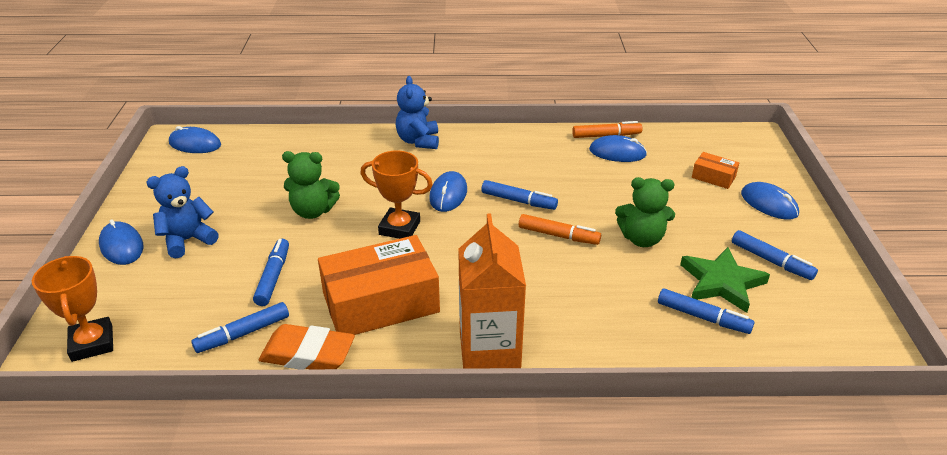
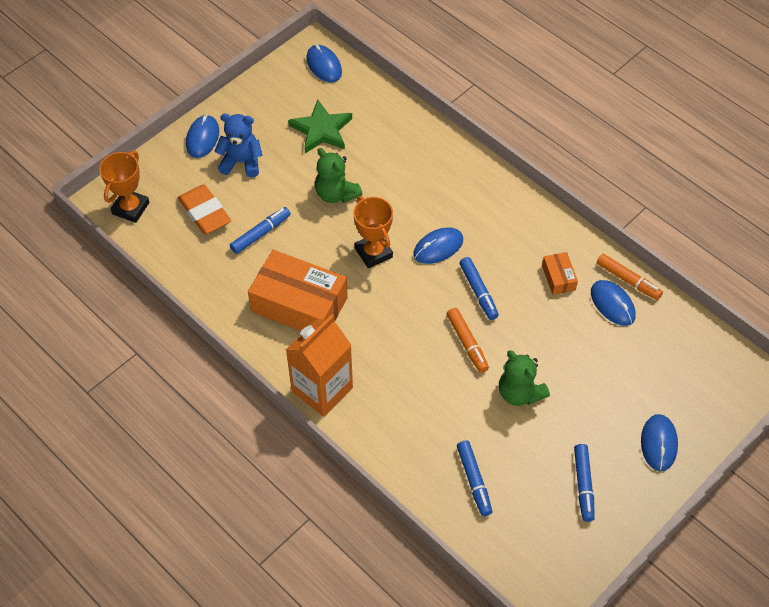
camera: 45 degrees right, 20 degrees up
(243, 333) = (207, 265): blue marker -> none
(308, 354) = (225, 308): orange eraser -> orange eraser (204, 213)
(418, 141) = (477, 177): blue teddy bear -> none
(713, 177) = (653, 386): orange box -> orange box (558, 278)
(721, 282) = (524, 469): green star -> green star (321, 130)

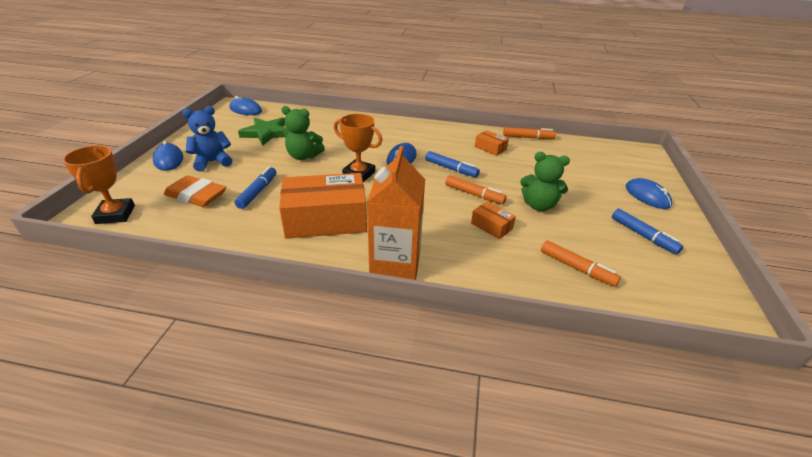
camera: 35 degrees left, 20 degrees down
(444, 393) = (491, 226): none -> orange box
(474, 480) = (576, 268): blue marker -> orange marker
(612, 304) = (533, 148): blue mouse -> none

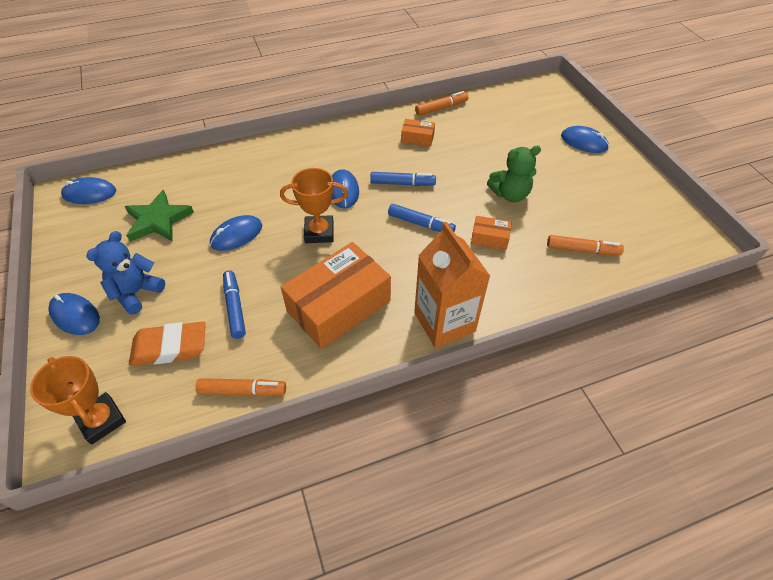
camera: 30 degrees left, 15 degrees up
(303, 156) = (236, 235): green teddy bear -> blue mouse
(474, 194) = (447, 207): orange marker -> orange marker (242, 390)
(643, 235) = (606, 190): blue marker -> blue marker (420, 223)

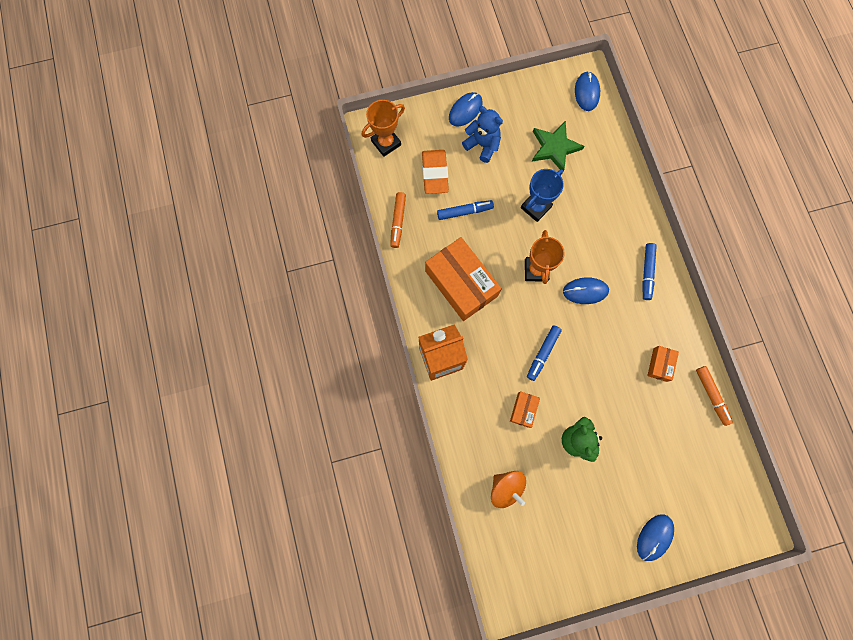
camera: 95 degrees right, 25 degrees up
(236, 235) = (536, 207): blue mouse -> blue trophy
(402, 183) = (594, 343): blue marker -> blue marker (647, 272)
(582, 250) = (506, 488): orange marker -> orange spinning top

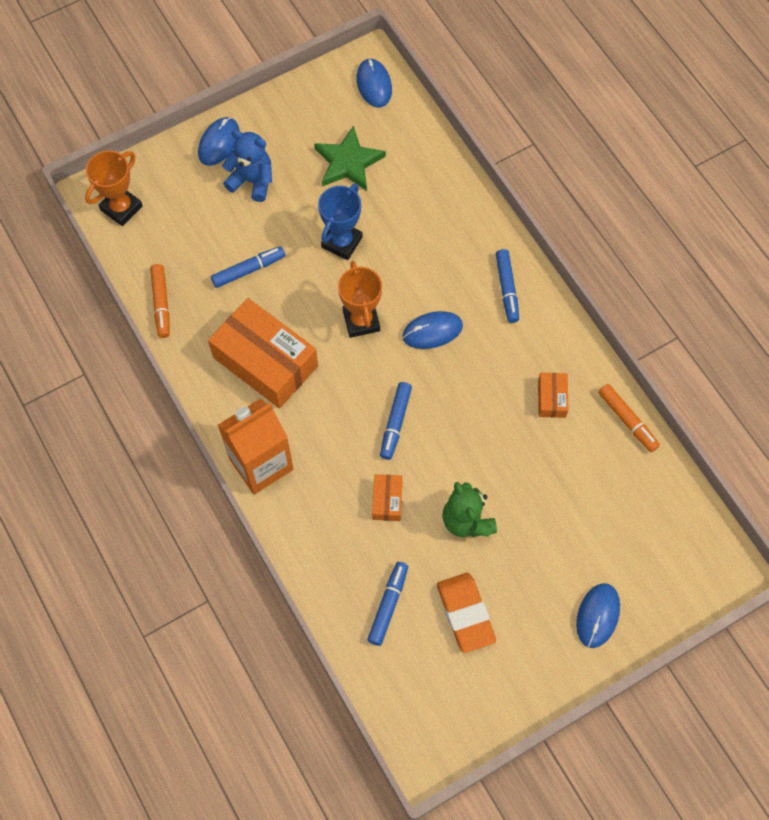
camera: 15 degrees left, 10 degrees down
(434, 173) = (196, 231): orange eraser -> orange eraser (465, 613)
(506, 488) = (388, 605): orange spinning top -> blue marker

